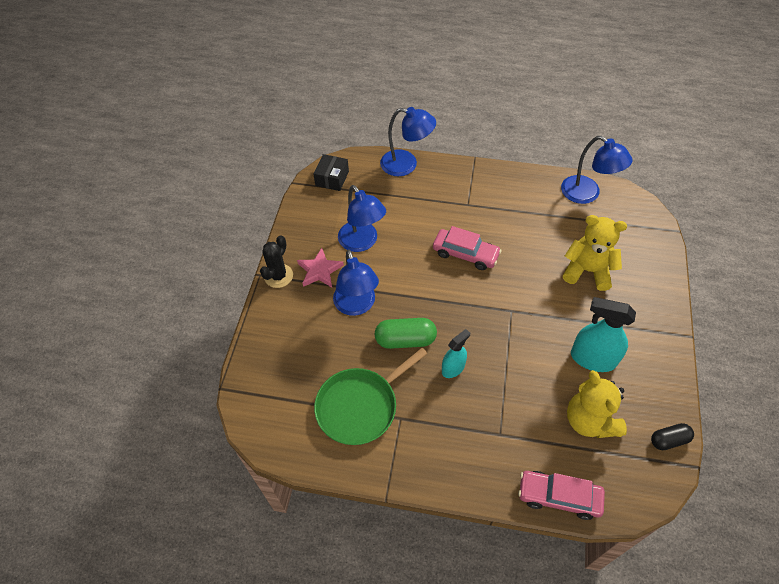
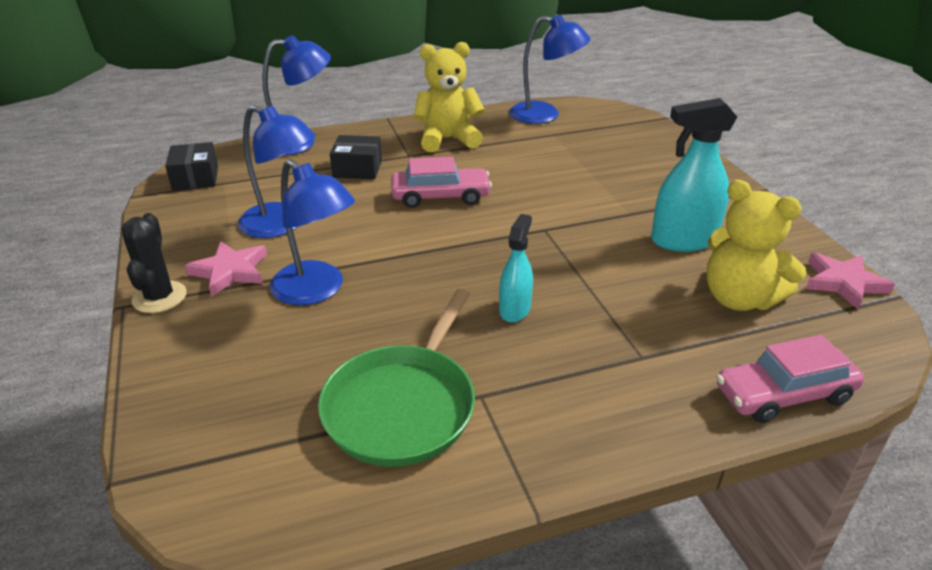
camera: 30 degrees left, 20 degrees down
(405, 340) = (420, 303): green capsule -> none
(429, 206) = (357, 169): none -> black box
(587, 271) = (603, 170): yellow teddy bear -> yellow teddy bear (447, 139)
(669, 440) = (843, 283): black capsule -> pink star

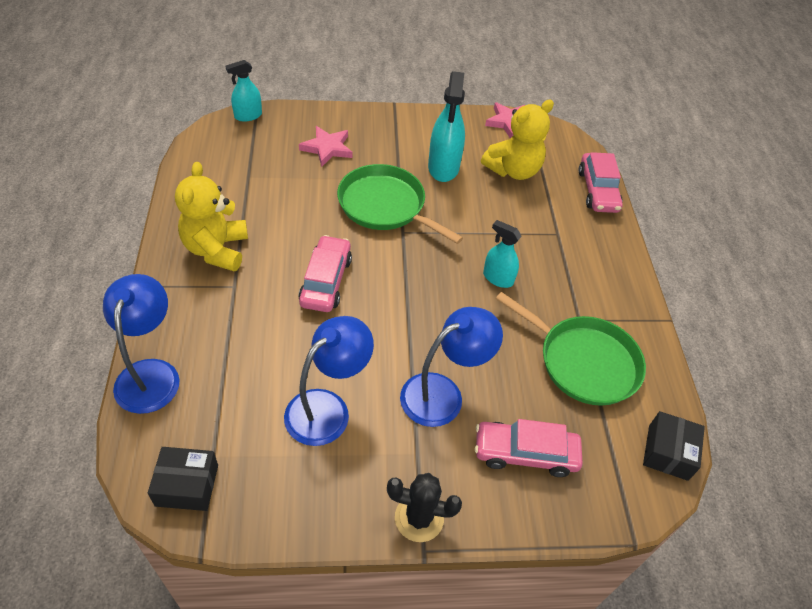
camera: 80 degrees left, 15 degrees up
(230, 271) = (394, 457): pink star -> pink star (327, 148)
(243, 364) = (525, 453): none -> pink car
(357, 169) = (242, 331): black box -> black box (668, 452)
(545, 115) = (206, 169): blue lamp -> none
(577, 211) = (385, 206): none -> green pan
(639, 117) = (248, 116): none -> turquoise spray bottle

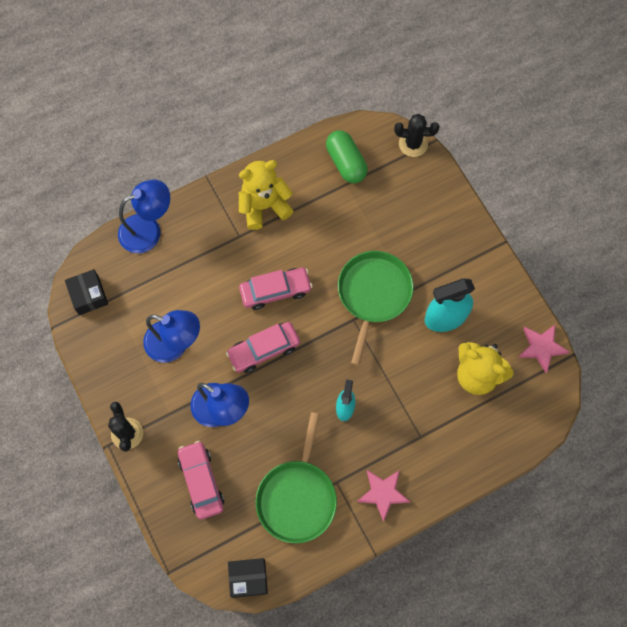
camera: 70 degrees right, 20 degrees up
(225, 167) = (346, 163): none -> green capsule
(248, 116) = (413, 144): turquoise spray bottle -> black cactus
(327, 148) = (412, 221): pink star -> pink star (383, 493)
(597, 190) = (495, 453): pink car -> pink car (264, 350)

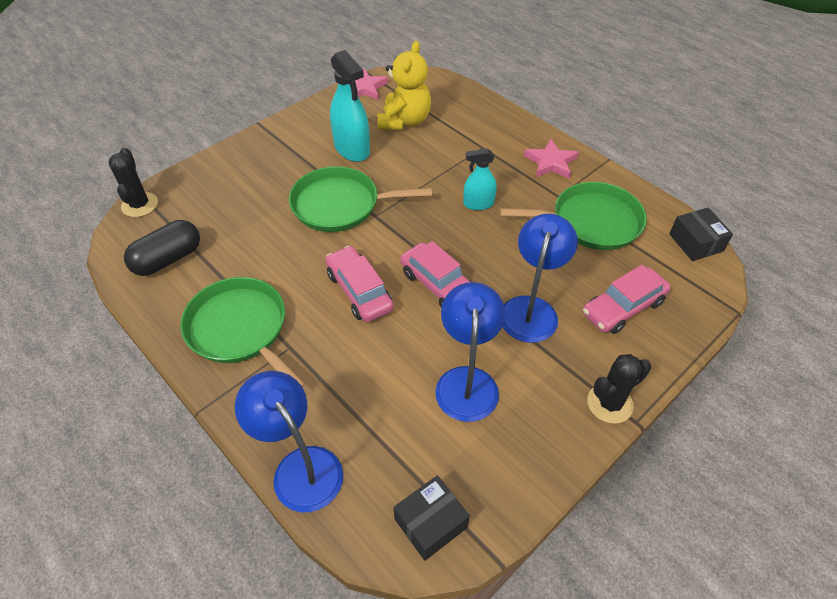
camera: 105 degrees left, 20 degrees down
(264, 206) = (240, 329): yellow teddy bear -> green pan
(346, 163) = (168, 259): green capsule -> black capsule

